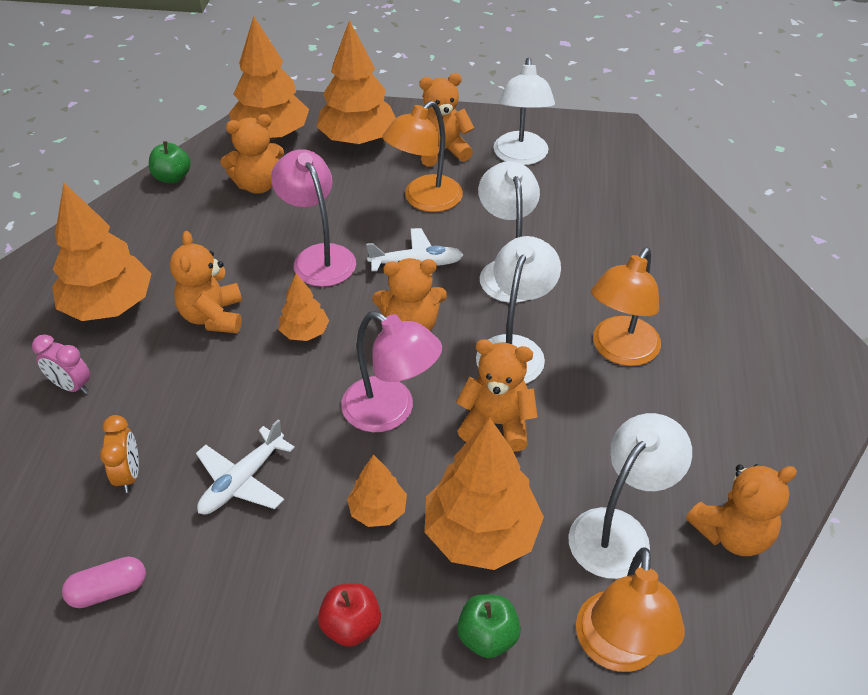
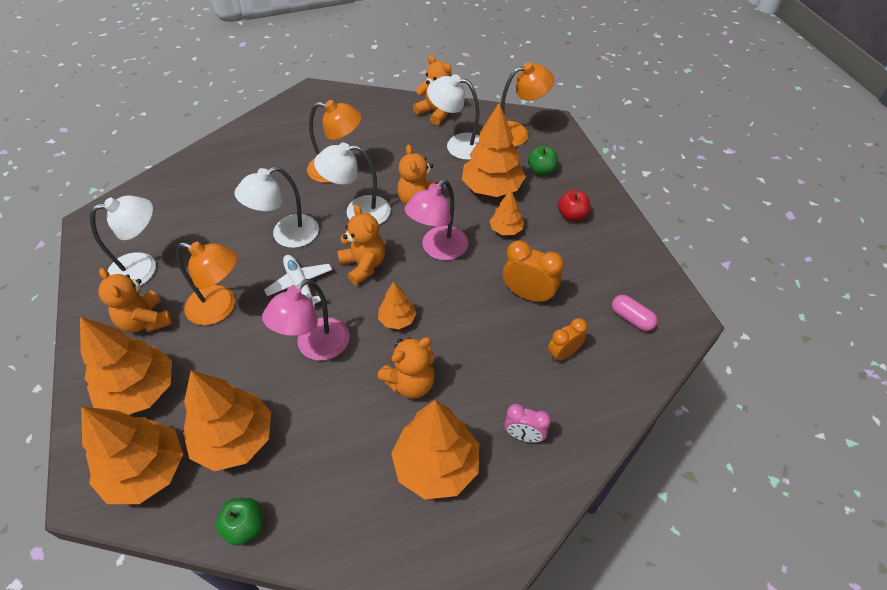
camera: 115 degrees left, 5 degrees up
(71, 386) = (524, 436): pink clock -> pink clock turned 105 degrees clockwise
(242, 481) = (528, 295): white plane -> orange clock
(258, 185) = (234, 439): orange teddy bear -> orange tree
(390, 412) = (438, 249): pink lamp -> pink lamp turned 150 degrees counterclockwise

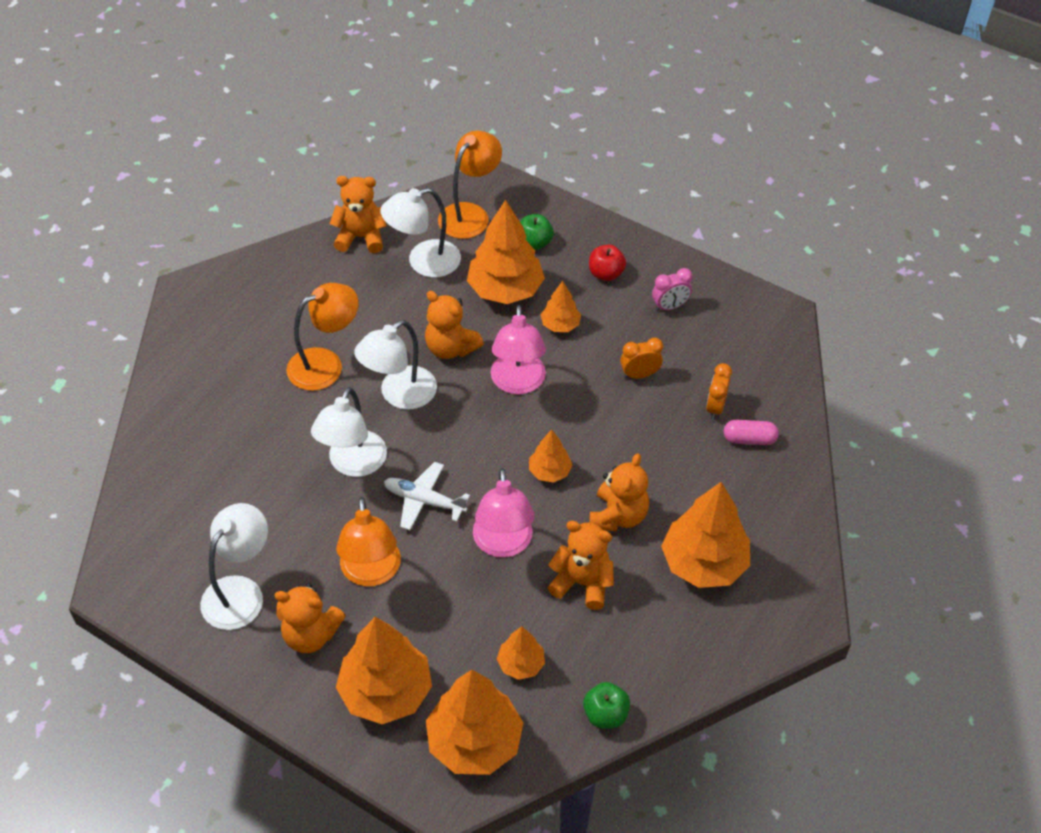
camera: 40 degrees left, 0 degrees up
(220, 308) = (371, 573): orange lamp -> orange lamp turned 105 degrees clockwise
(234, 439) = (521, 664): orange tree -> orange tree, size x0.52
(363, 265) = (464, 443): orange teddy bear -> orange teddy bear (582, 583)
(524, 436) = (746, 494): pink clock -> pink clock (670, 306)
(528, 295) = (639, 375): orange clock -> orange clock, size x0.65
(631, 318) = (741, 341): pink capsule -> pink capsule (749, 439)

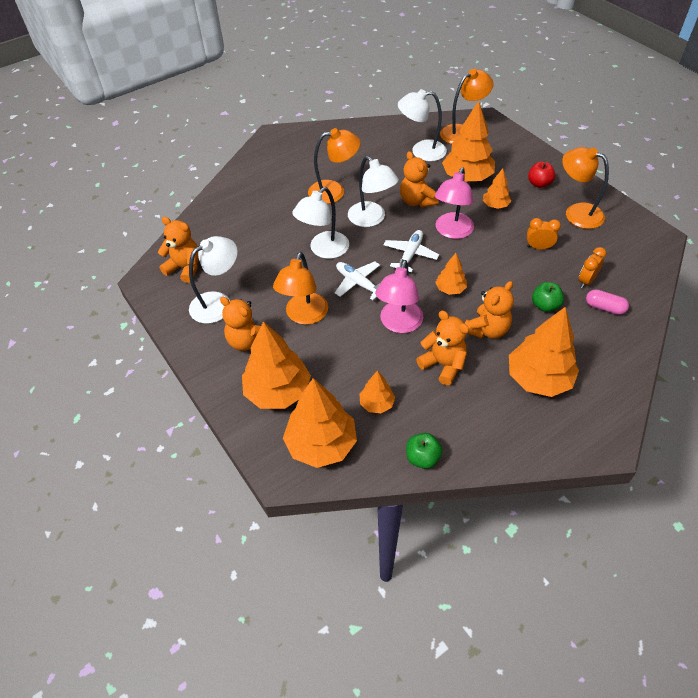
camera: 25 degrees right, 0 degrees up
(361, 237) = (388, 130): orange teddy bear -> orange teddy bear (185, 268)
(399, 395) = (371, 219): white lamp -> white lamp turned 105 degrees counterclockwise
(476, 435) = (410, 254): none -> white plane
(534, 243) = (498, 156): green apple -> green apple (545, 305)
(670, 306) = (576, 212): pink clock -> orange lamp

